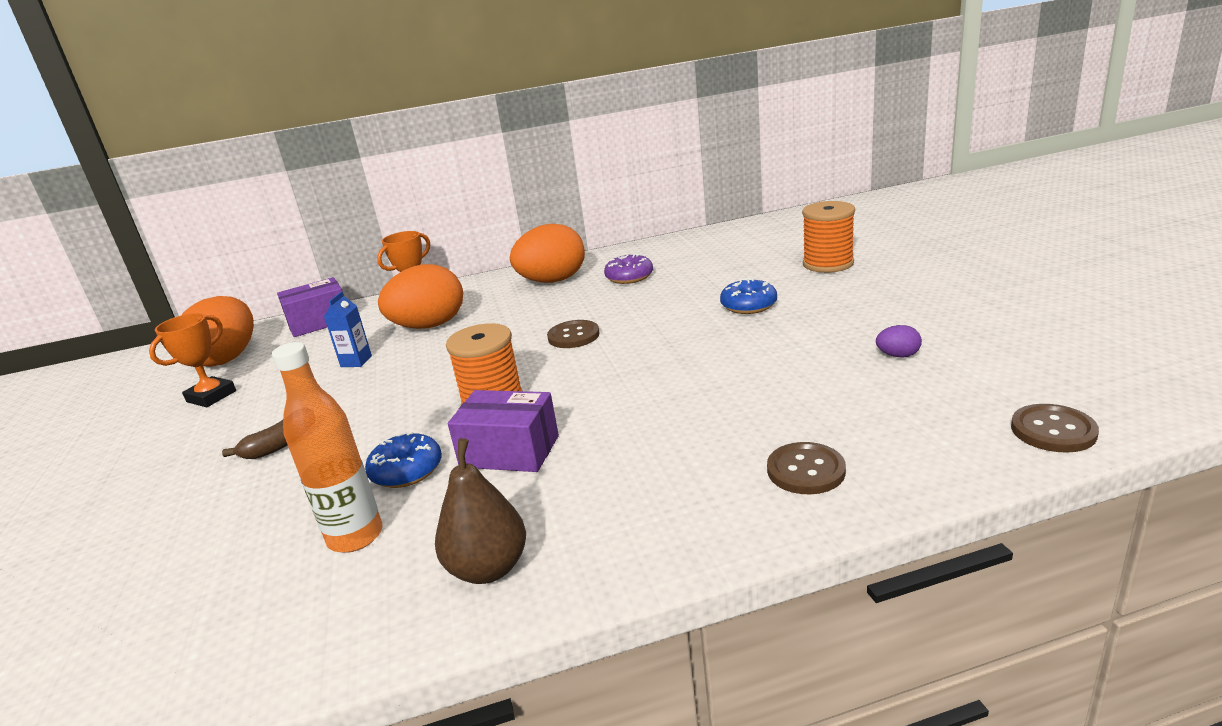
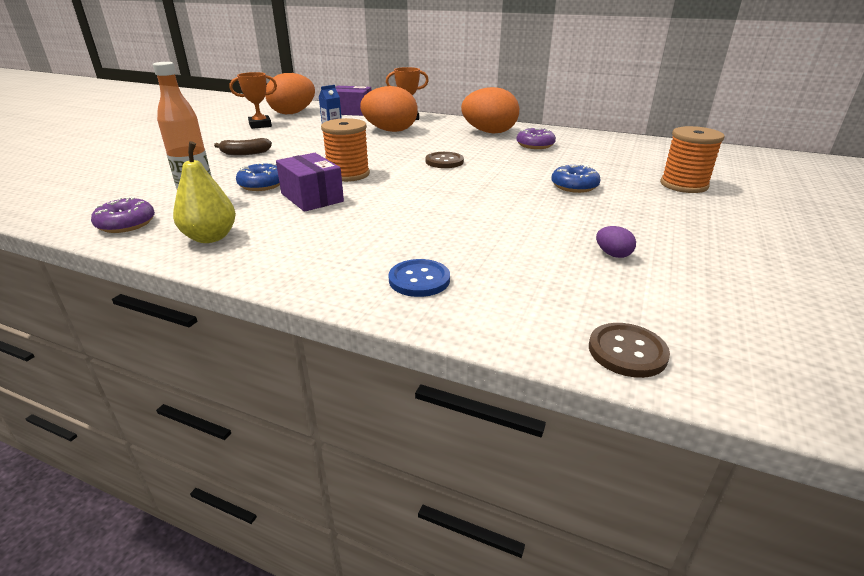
camera: 35 degrees right, 5 degrees up
(318, 629) = (126, 224): none -> purple donut
(488, 568) = (210, 237): brown pear -> yellow pear
(806, 470) = (419, 280): brown button -> blue button

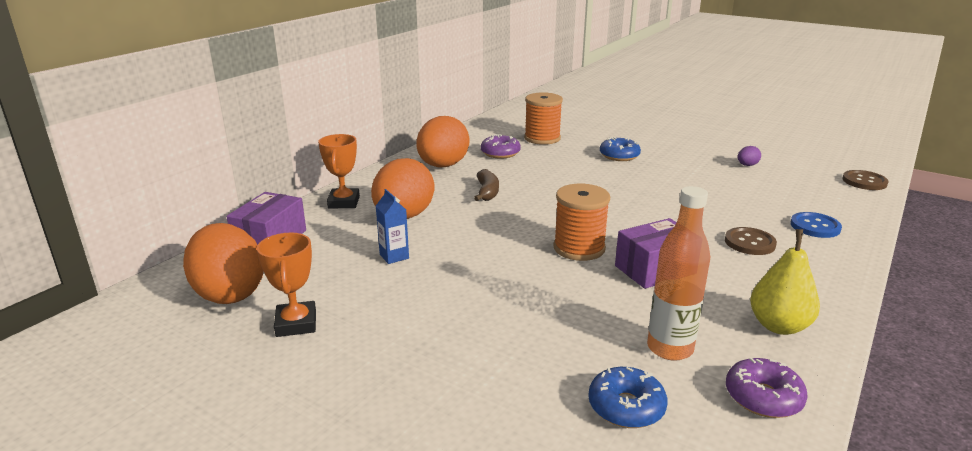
camera: 80 degrees left, 5 degrees down
(245, 153) = (470, 327): brown banana -> brown banana (487, 192)
(262, 185) = (614, 303): blue donut -> blue donut (626, 407)
(444, 161) = (543, 196): brown button -> brown button (749, 243)
(683, 185) = (616, 125): orange spool -> orange spool (542, 138)

